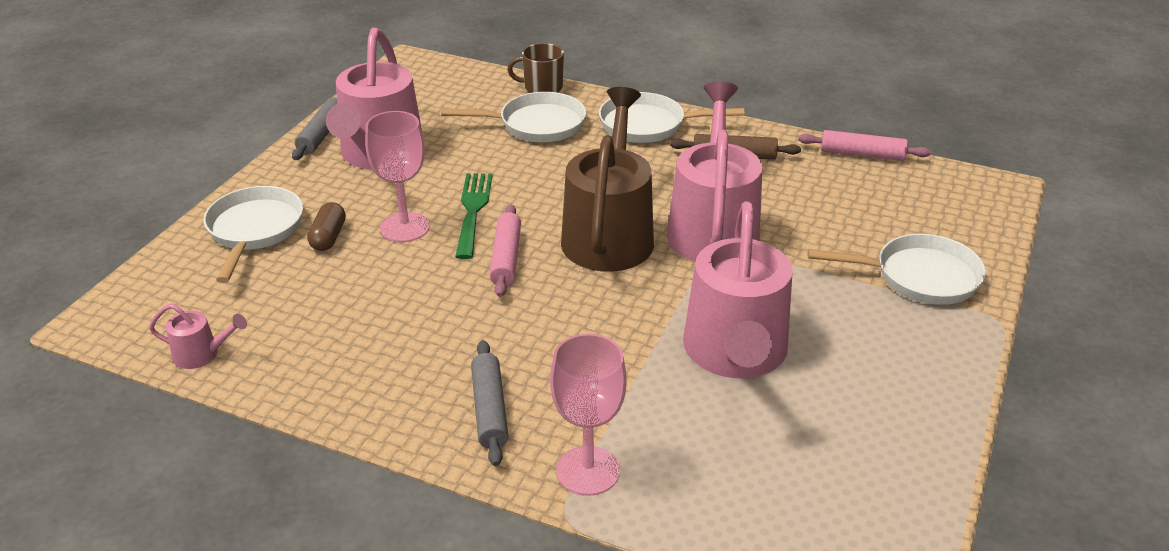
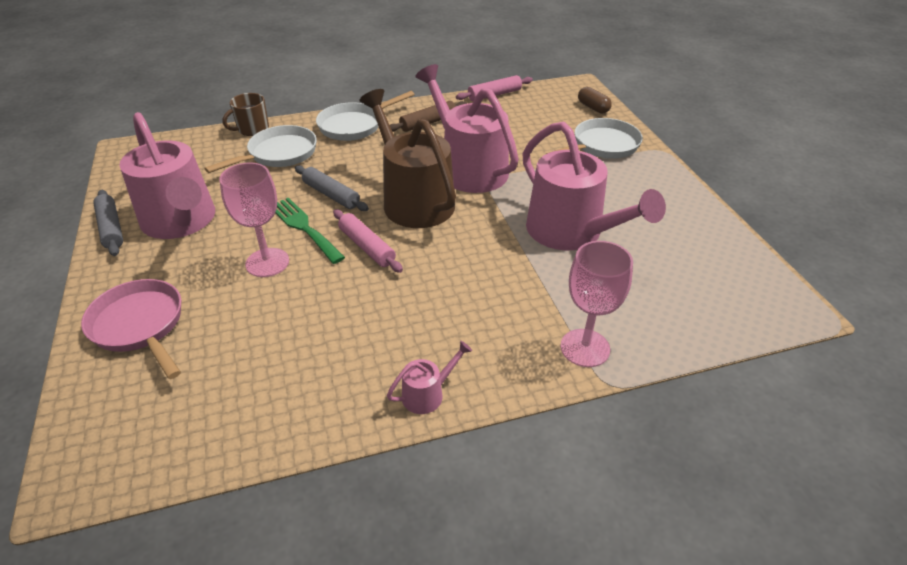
camera: 40 degrees left, 5 degrees up
(201, 354) = (213, 445): pink watering can -> pink watering can (427, 394)
(254, 231) = (140, 326): white pan -> pink pan
(328, 237) = (213, 299): brown capsule -> brown capsule (593, 107)
(489, 410) = (481, 348): grey rolling pin -> grey rolling pin (331, 195)

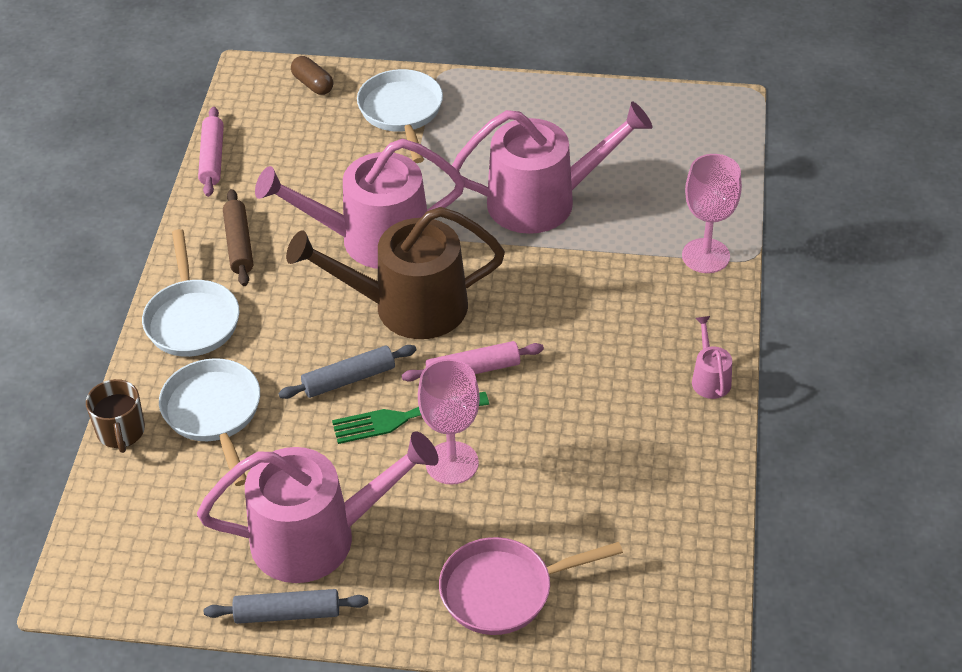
camera: 65 degrees left, 5 degrees up
(593, 107) = (313, 84): brown capsule -> brown capsule turned 60 degrees clockwise

